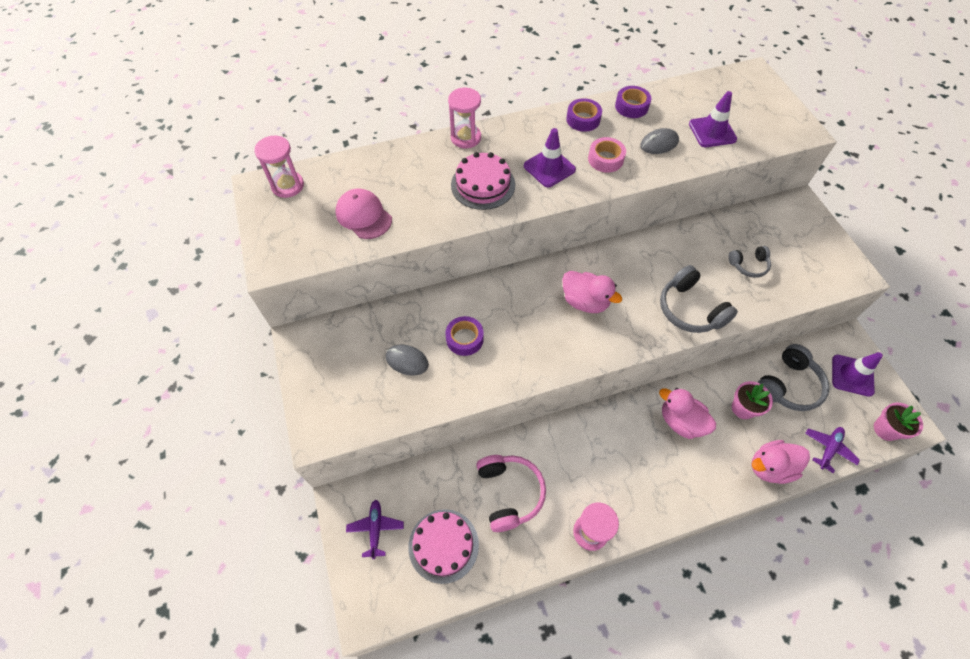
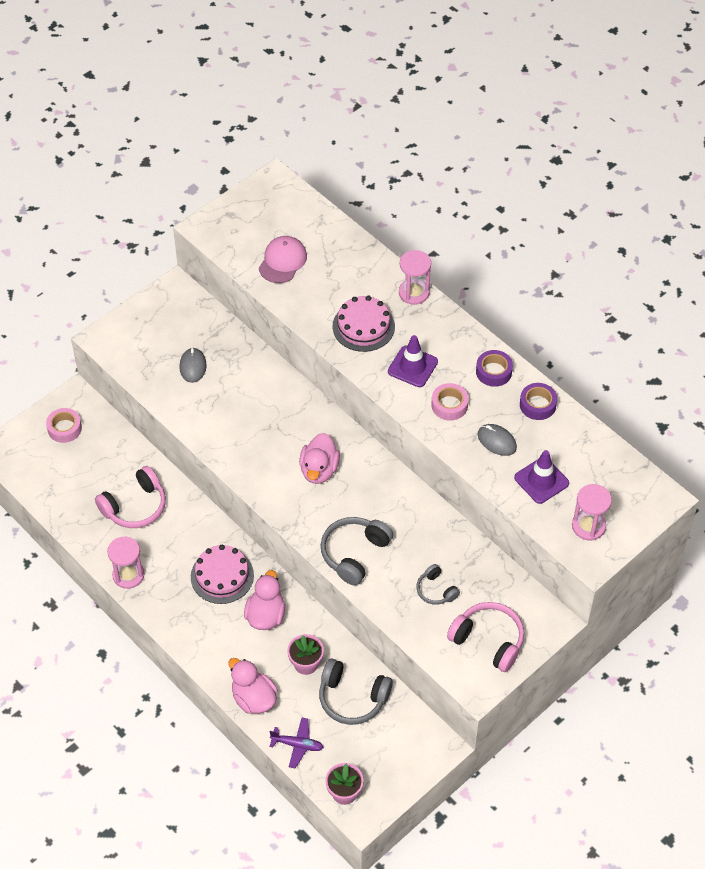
camera: 65 degrees right, 5 degrees down
(287, 186) = (286, 198): pink hourglass -> pink hourglass (588, 526)
(375, 529) = (64, 428): purple plane -> pink tape
(443, 545) = (72, 478): pink cake -> pink cake (222, 576)
(464, 339) = (234, 397): purple tape -> none
(810, 249) = (488, 640): none -> pink headphones
(852, 375) = (395, 754): purple traffic cone -> none

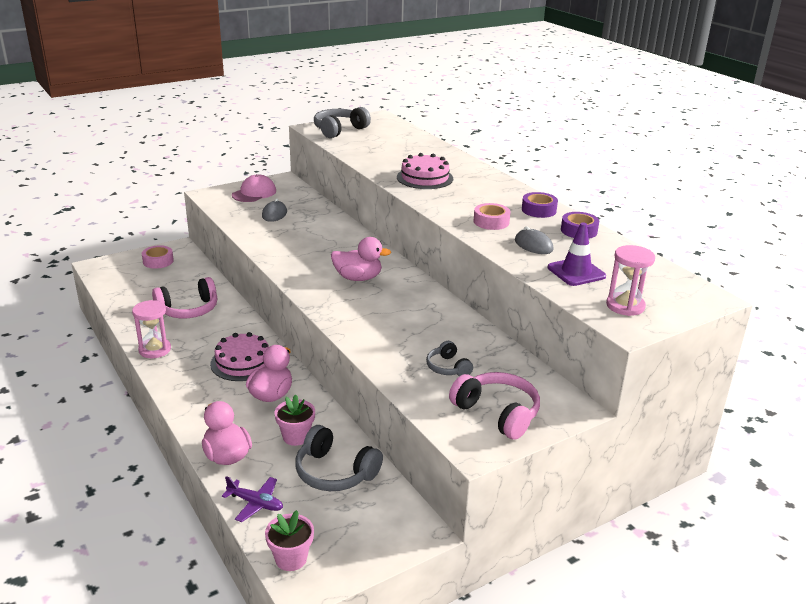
camera: 10 degrees right, 25 degrees down
(282, 261) = (369, 145): pink cap -> pink cap (254, 193)
(319, 470) = (358, 278): pink duck -> pink duck turned 105 degrees counterclockwise
(354, 553) = (370, 332): grey headphones -> grey headphones (339, 130)
(412, 366) = (462, 200): purple traffic cone -> none
(414, 293) = (475, 168): pink hourglass -> none

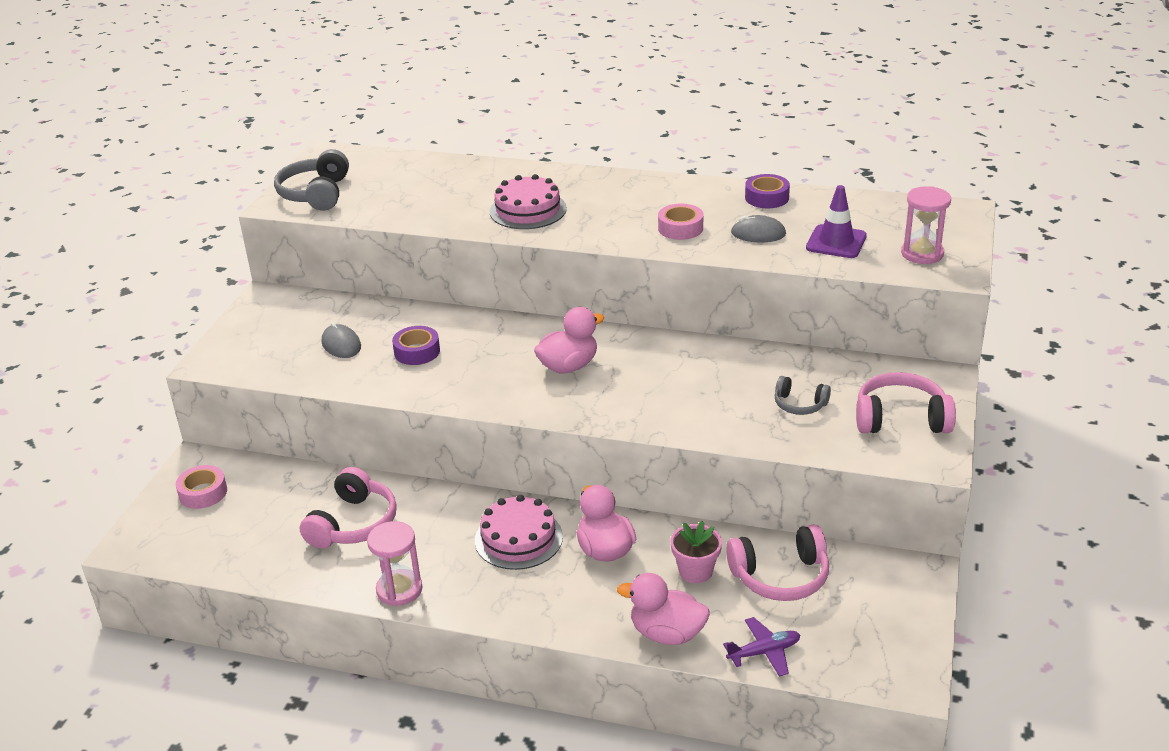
camera: 40 degrees left, 5 degrees up
(254, 193) = (264, 332): pink cap -> none
(291, 558) = (867, 670): pink flower pot -> none
(335, 472) = (780, 576): grey headphones -> pink headphones
(538, 210) = (697, 193): purple tape -> purple tape (417, 351)

